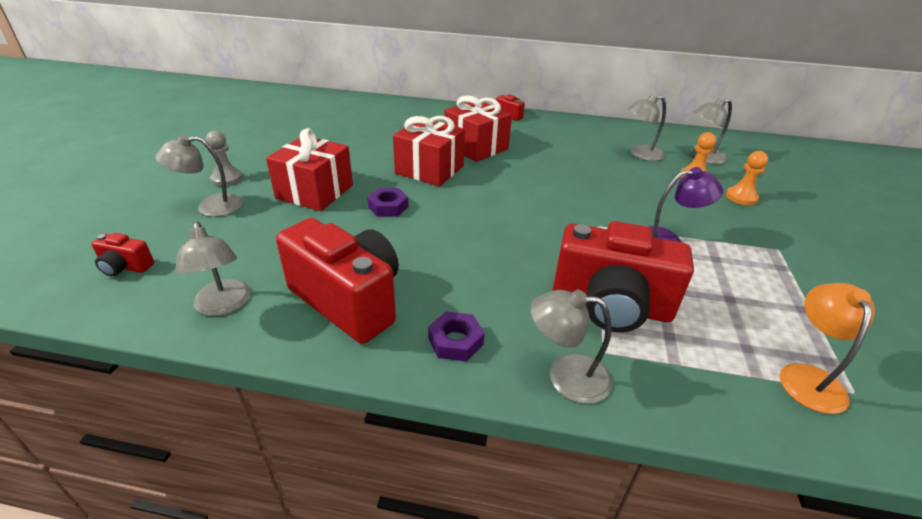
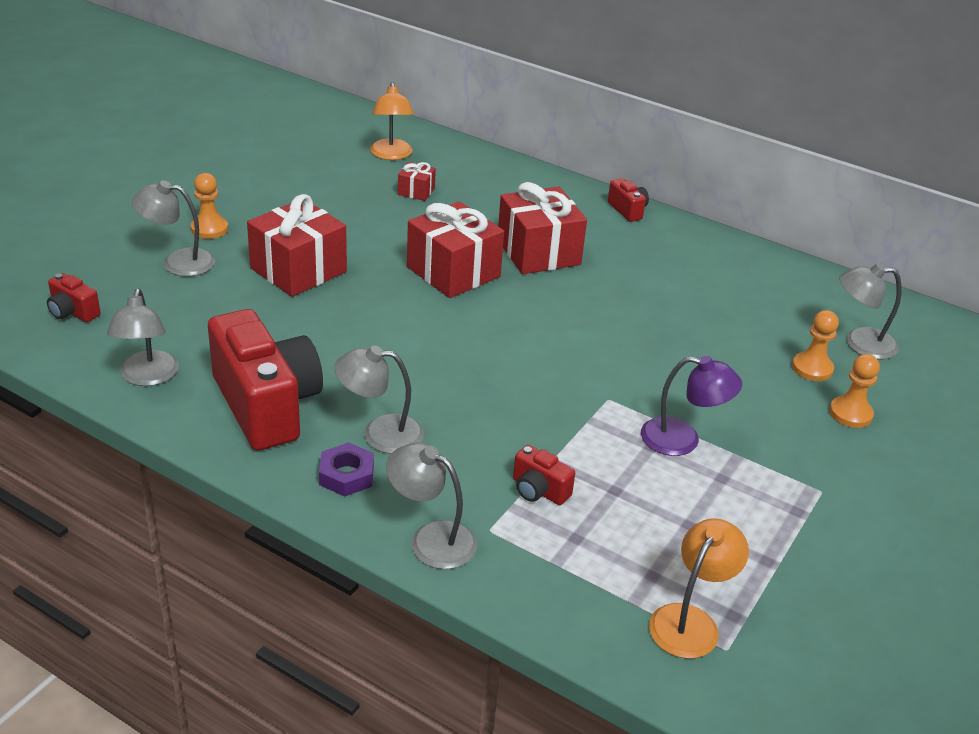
camera: 20 degrees right, 0 degrees up
(227, 178) = (209, 229): grey pawn -> orange pawn
(338, 111) = (391, 155): none -> orange lamp
(369, 128) = (416, 191): none -> red gift
(388, 207) = (371, 310): purple nut -> none
(610, 306) = (539, 490): red camera -> red camera, size x0.43
(640, 154) = (767, 316): grey lamp -> grey lamp (380, 433)

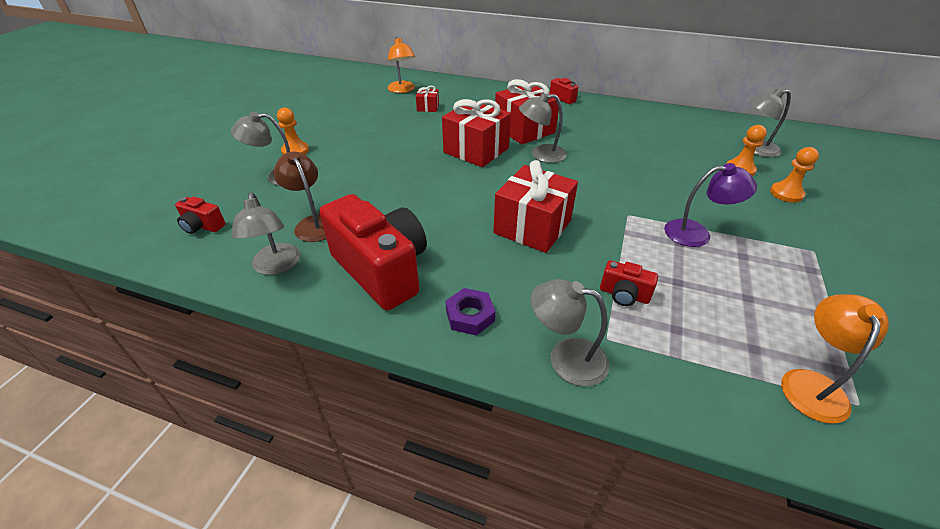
camera: 10 degrees left, 5 degrees up
(204, 333) = (313, 223): none -> brown lamp
(298, 270) = (369, 167): red gift -> red gift (532, 227)
(380, 433) = (480, 274): grey lamp -> grey lamp (541, 155)

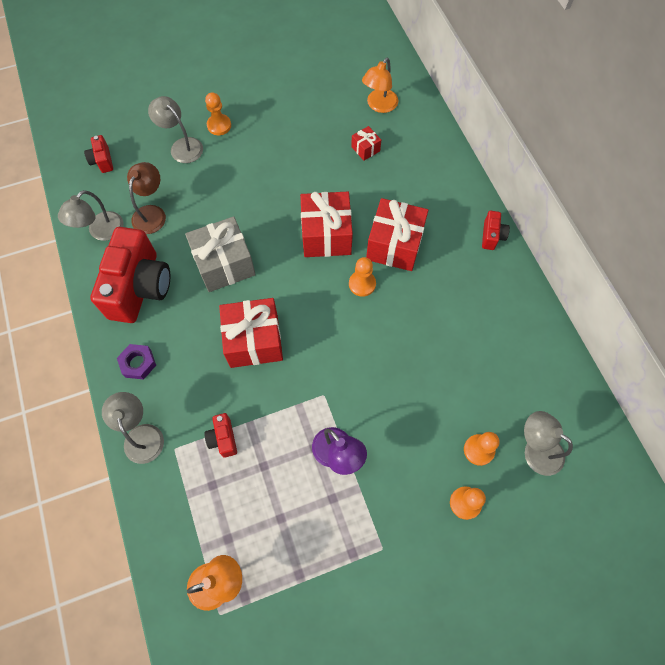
camera: 50 degrees right, 25 degrees up
(431, 207) = (224, 264): none -> grey gift
(541, 155) = (362, 284): grey lamp -> orange pawn

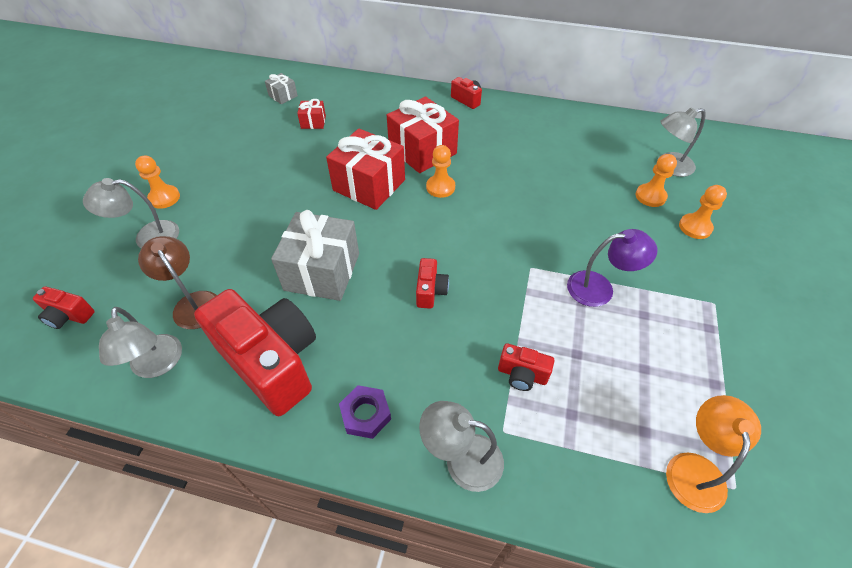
camera: 55 degrees left, 15 degrees down
(254, 341) = (430, 291): red gift -> red camera
(379, 106) = (283, 96): orange lamp -> grey gift

